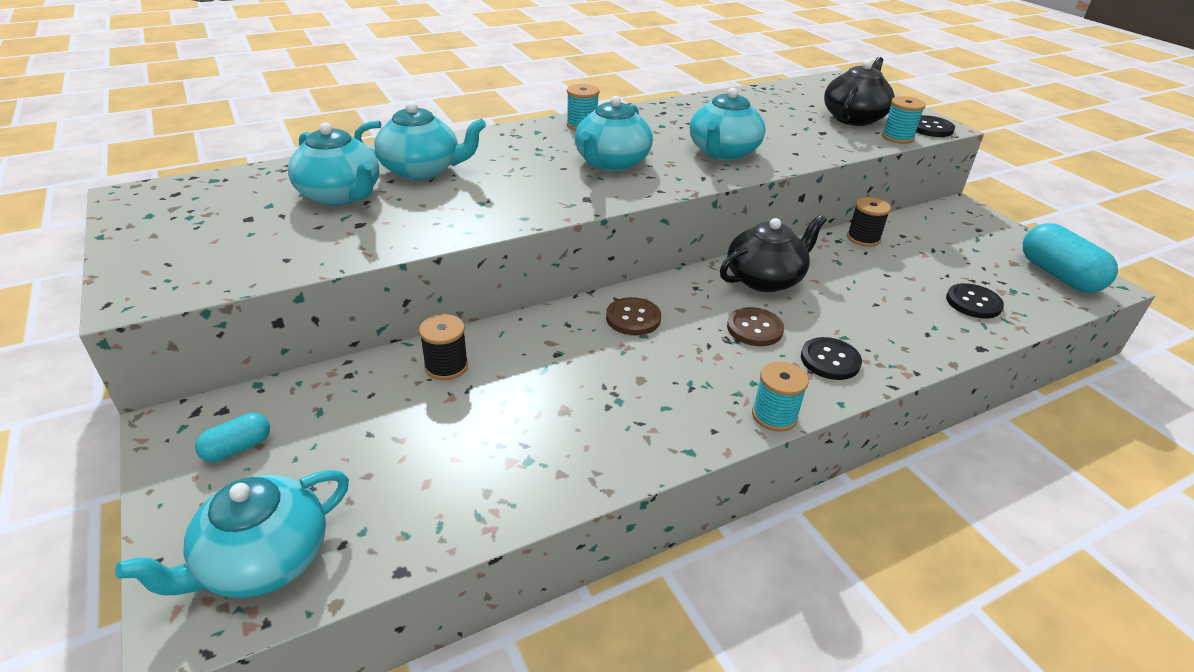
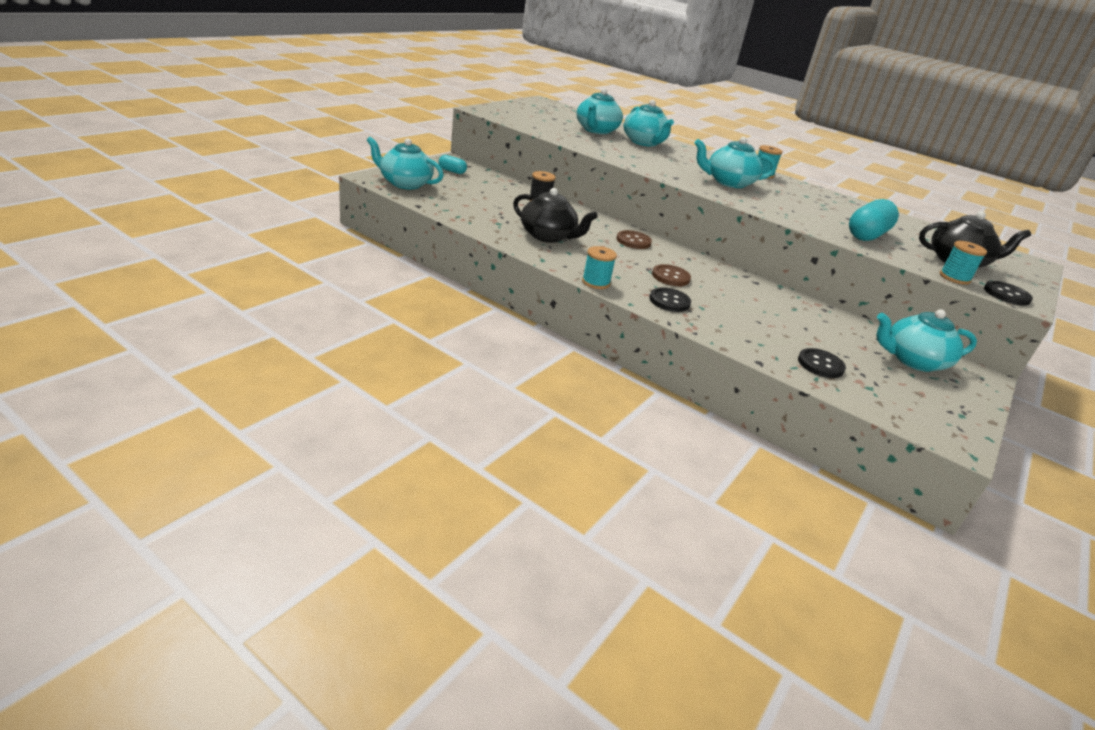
camera: 60 degrees right, 5 degrees down
(723, 152) = (801, 213): turquoise teapot -> turquoise teapot (913, 360)
(765, 279) = (731, 280): black teapot -> black teapot (548, 236)
(863, 238) = (845, 320): black spool -> none
(1058, 275) = (935, 417): turquoise capsule -> turquoise capsule (867, 235)

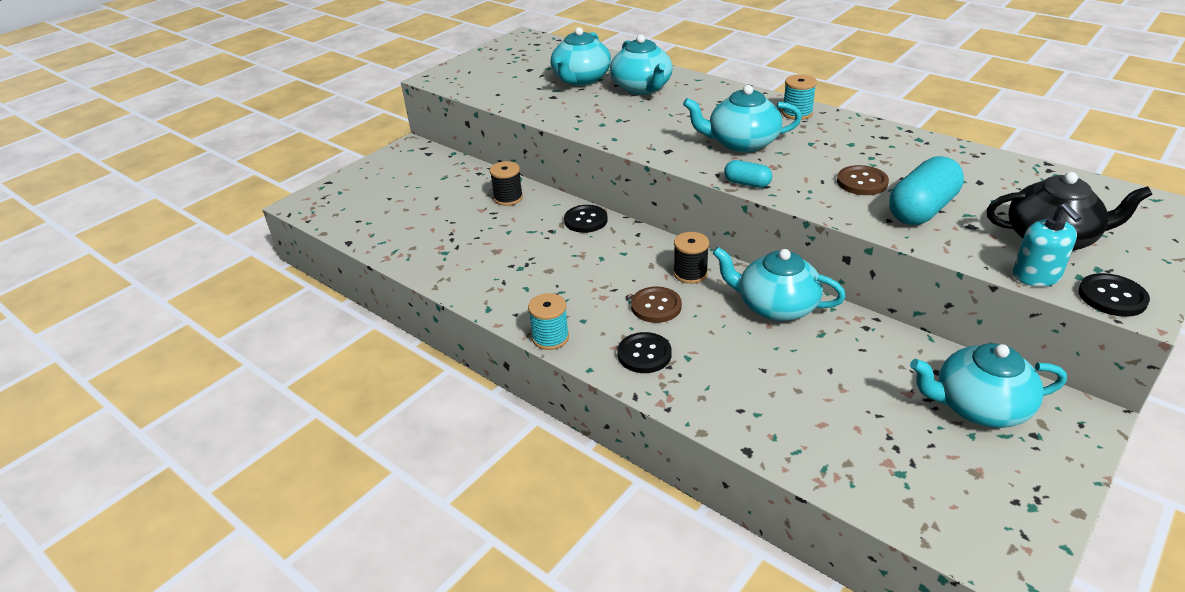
camera: 10 degrees right, 5 degrees up
(405, 183) = (340, 205): turquoise teapot -> turquoise teapot (776, 306)
(452, 171) = (405, 169): turquoise capsule -> turquoise capsule (747, 183)
(548, 236) = (505, 263): black teapot -> none
(633, 241) = (619, 247): brown button -> brown button (862, 182)
(691, 263) = (690, 273): none -> black spool
(820, 365) = (836, 440): black button -> black button (585, 220)
(954, 278) = (1036, 276): turquoise spool -> turquoise soap dispenser

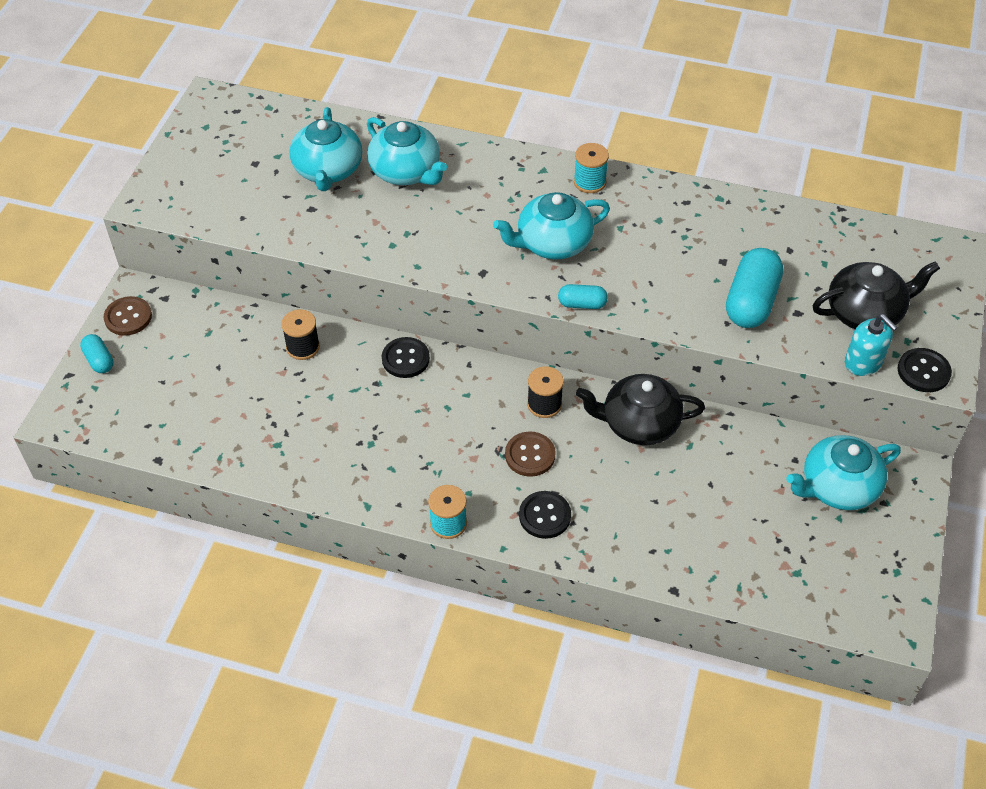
camera: 25 degrees left, 15 degrees up
(355, 178) = (99, 360): none -> turquoise capsule
(776, 306) = (639, 423): turquoise teapot -> black teapot
(862, 182) = (687, 276): brown button -> brown button (128, 317)

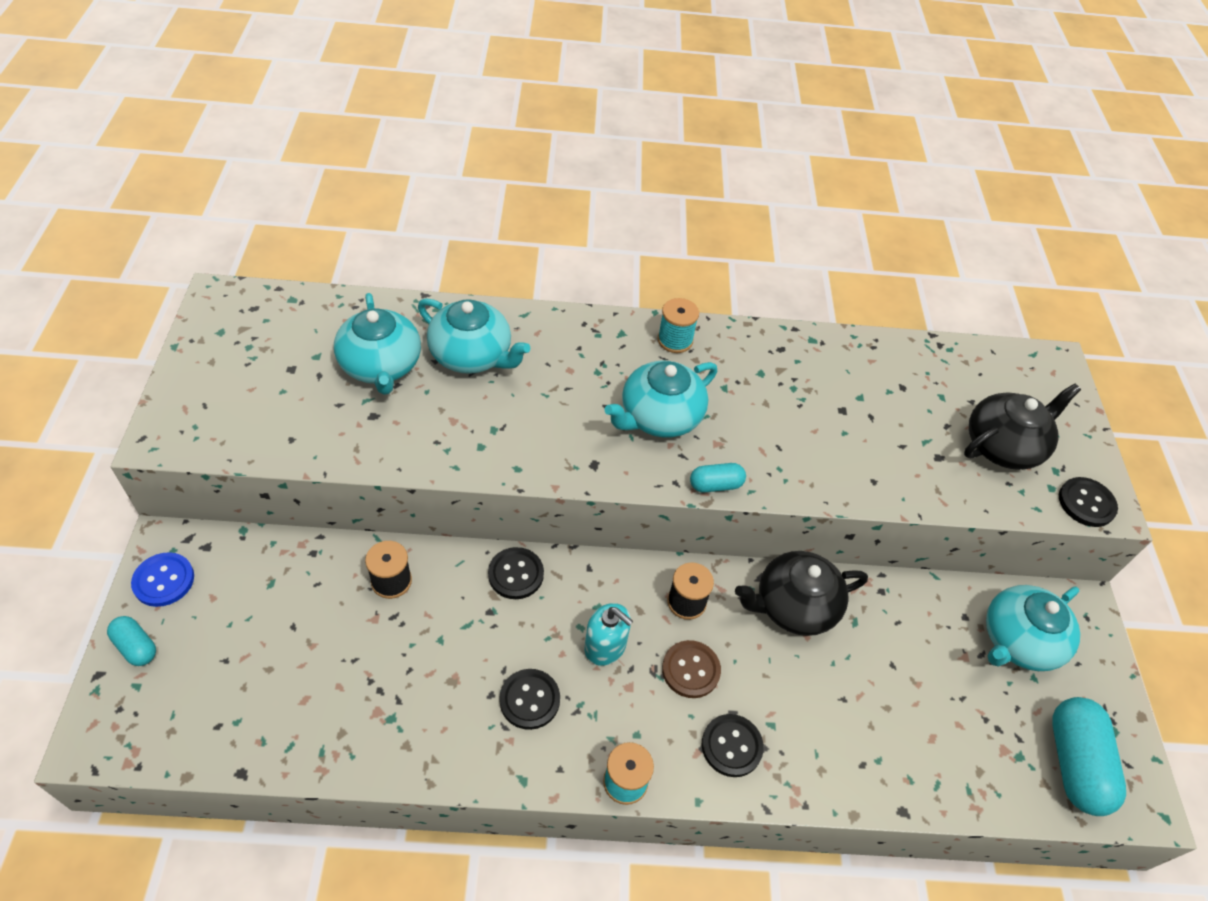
camera: 20 degrees left, 0 degrees up
(128, 317) = (163, 580): brown button -> blue button
(389, 452) = (529, 700): none -> black button
(751, 302) = (888, 452): turquoise capsule -> turquoise capsule (1074, 763)
(863, 362) = (1025, 503): turquoise soap dispenser -> turquoise soap dispenser (605, 646)

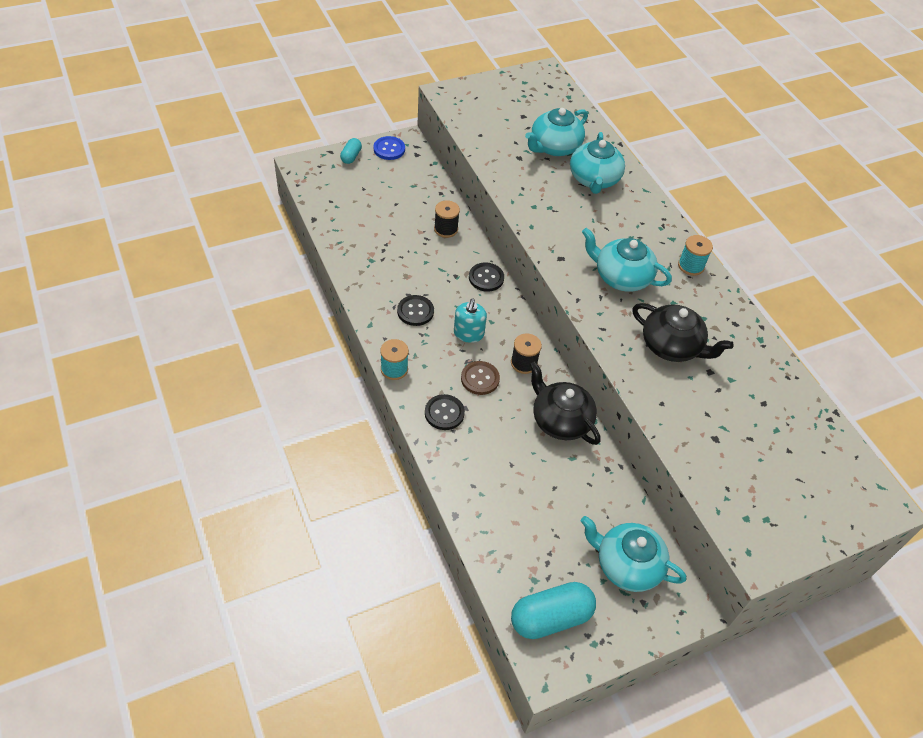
camera: 65 degrees right, 0 degrees up
(715, 485) = (591, 319): turquoise capsule -> none
(1003, 446) = (761, 479): black teapot -> black teapot (671, 346)
(1086, 503) = (750, 545): black button -> none

